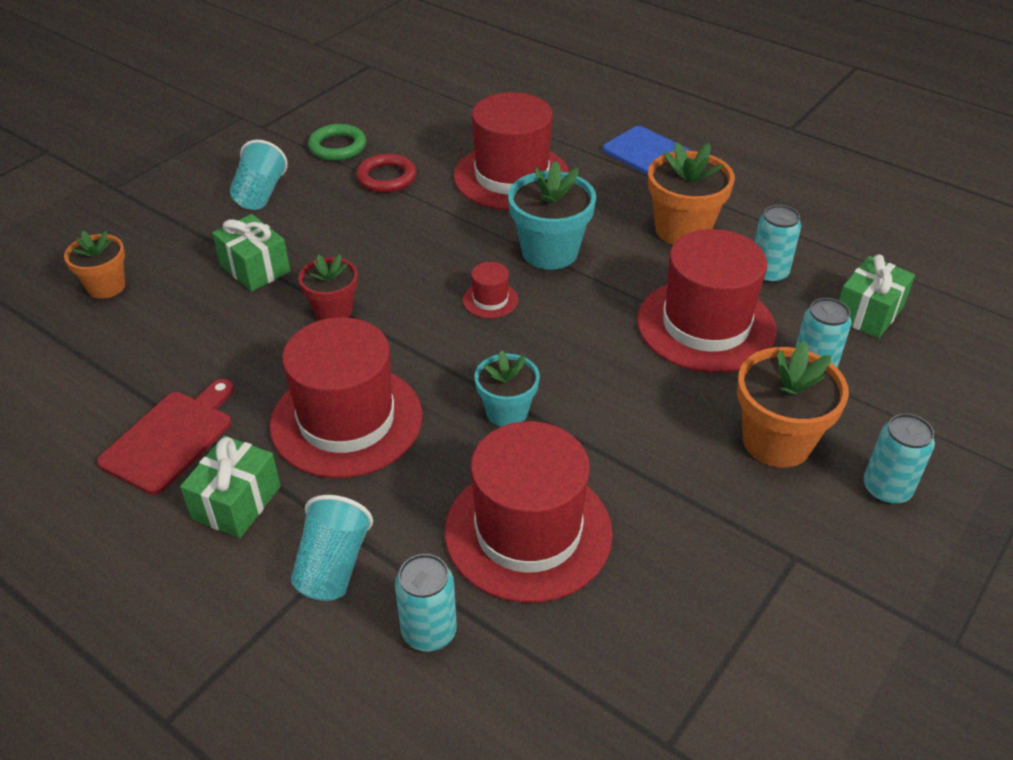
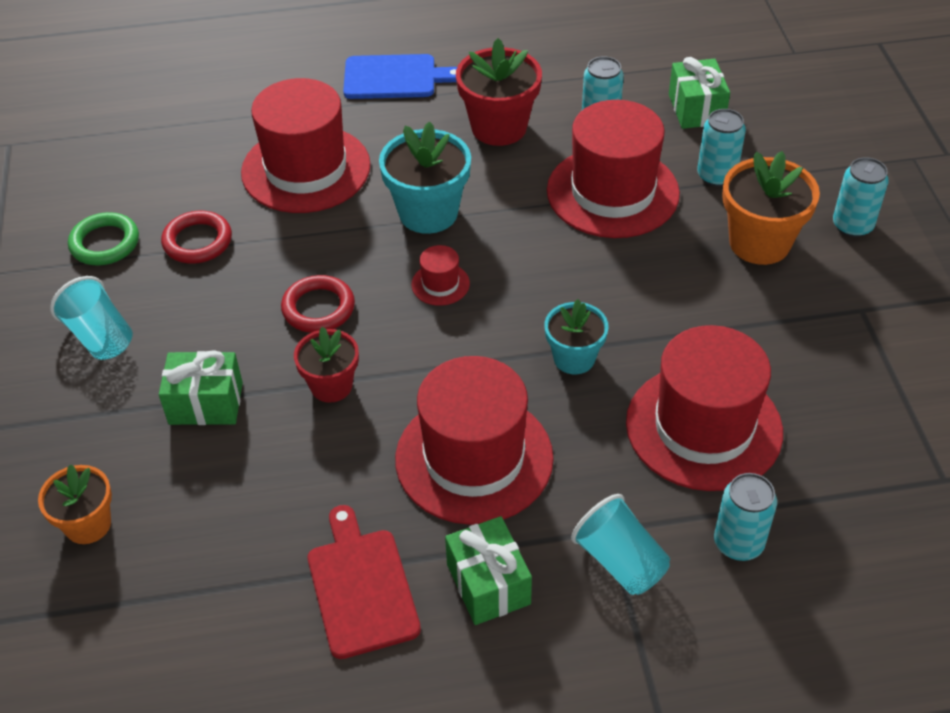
camera: 45 degrees left, 5 degrees up
(395, 261) = (318, 308): none -> red ring
(682, 230) = (499, 127): orange flower pot -> red flower pot

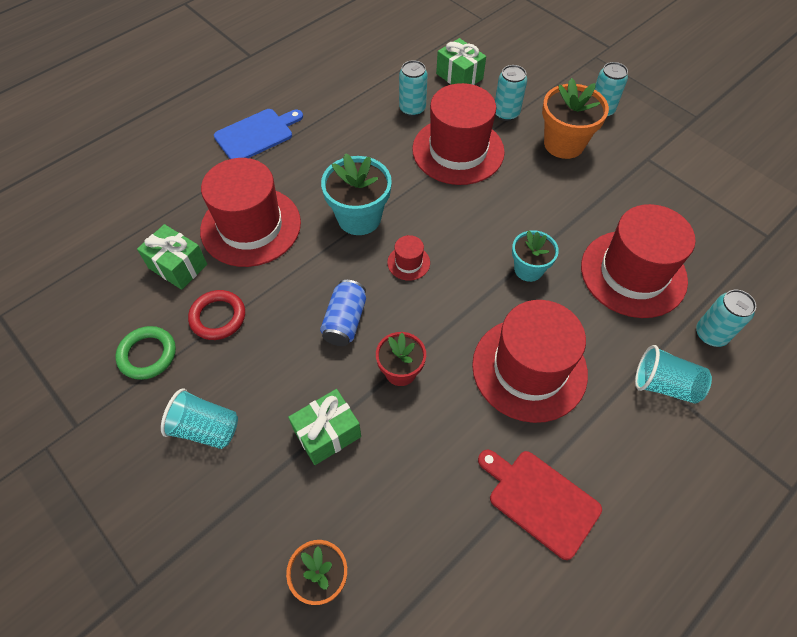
camera: 35 degrees left, 10 degrees up
(318, 308) = (345, 321): red ring -> blue can
(488, 584) = (609, 447): green gift -> green gift (178, 266)
(499, 127) = (354, 139): red flower pot -> none

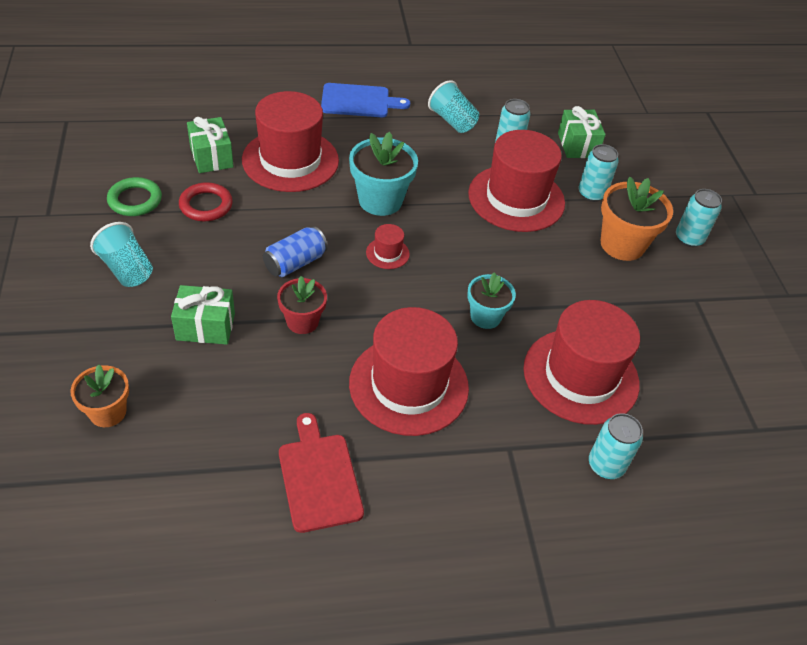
camera: 30 degrees right, 10 degrees down
(664, 385) = (517, 472): turquoise cup -> turquoise cup (452, 121)

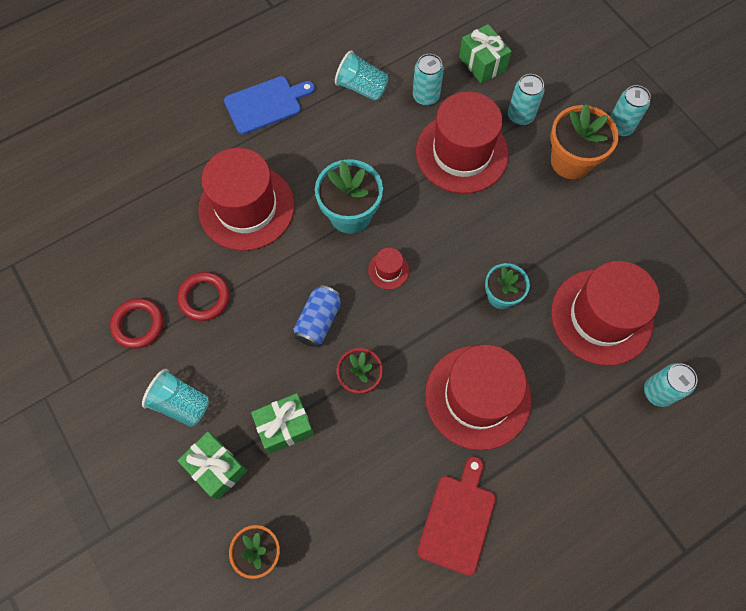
camera: 20 degrees left, 20 degrees up
(135, 200) = (138, 324): green ring -> red ring
(211, 157) = (174, 239): green gift -> green gift (216, 468)
(319, 477) = (458, 519): red cutting board -> red cutting board turned 60 degrees clockwise

